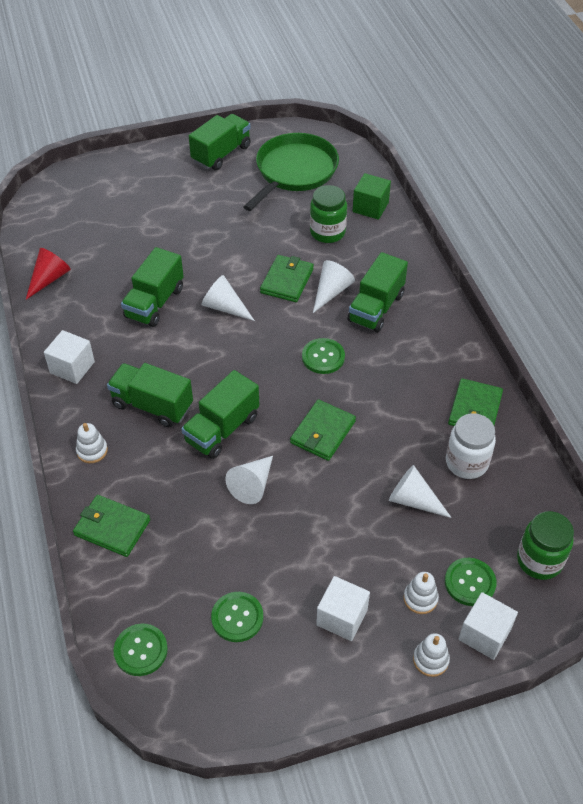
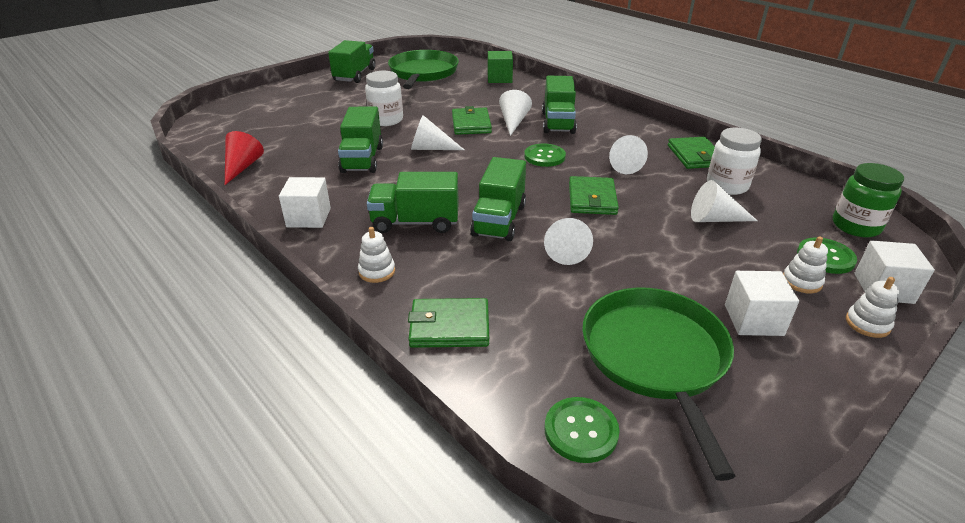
camera: 25 degrees left, 15 degrees down
(209, 247) = (386, 120): none -> white jar
(237, 617) = (656, 358): green button -> green pan
(327, 232) = (479, 95): green jar -> none
(389, 395) = (622, 164): none -> white cone

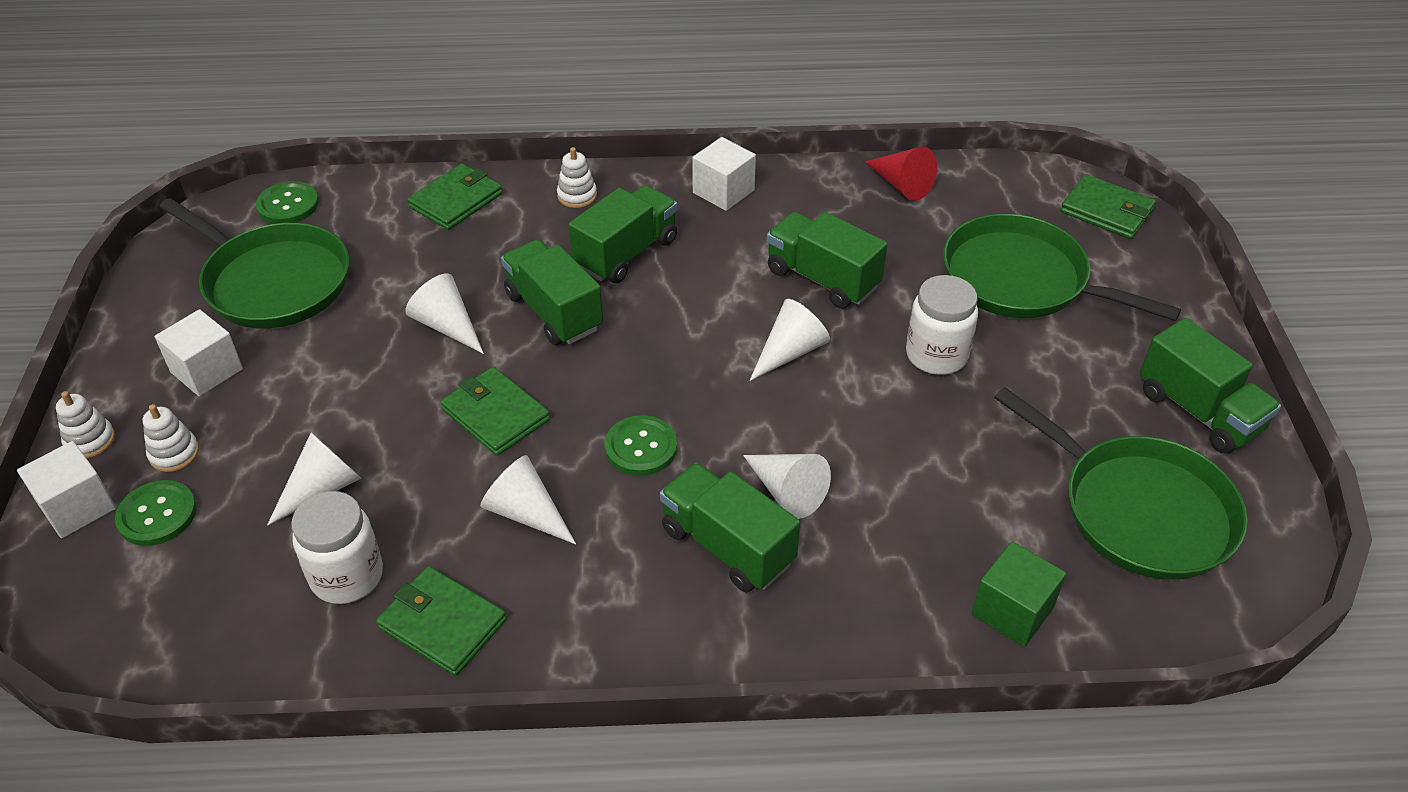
camera: 130 degrees right, 10 degrees up
(304, 118) = (1022, 280): none -> green pan
(471, 124) = (830, 438): green wallet -> green wallet (1106, 211)
(855, 226) = (129, 612): green jar -> none

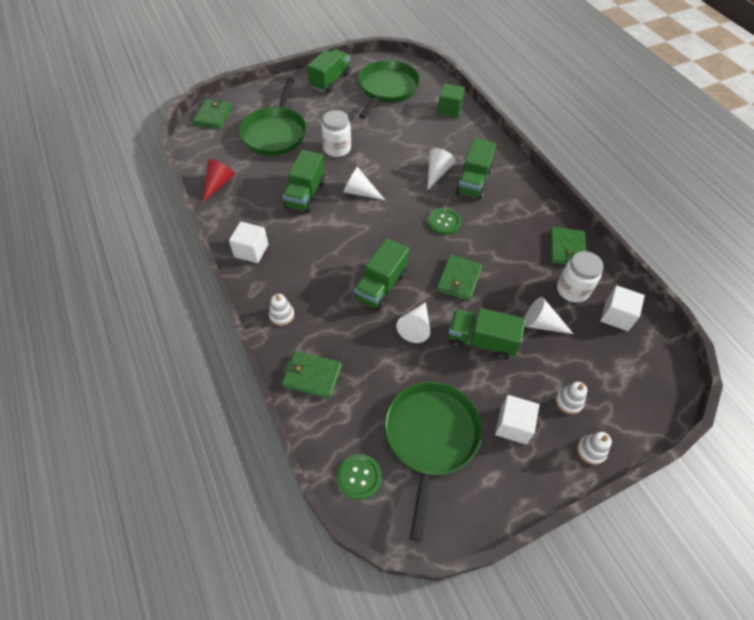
camera: 115 degrees left, 10 degrees up
(77, 507) = (625, 424): white cube -> white cube (616, 316)
(157, 515) = (602, 383): green button -> none
(526, 513) = (501, 245): white cone -> none
(626, 253) = (322, 273): green truck -> green truck (481, 341)

